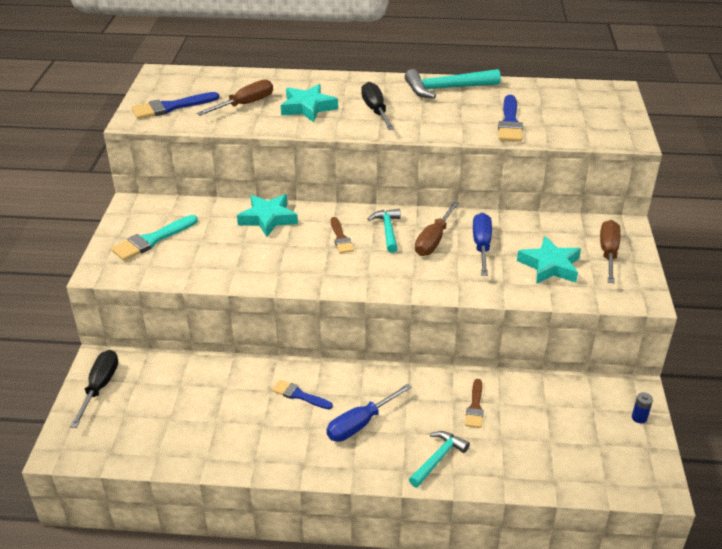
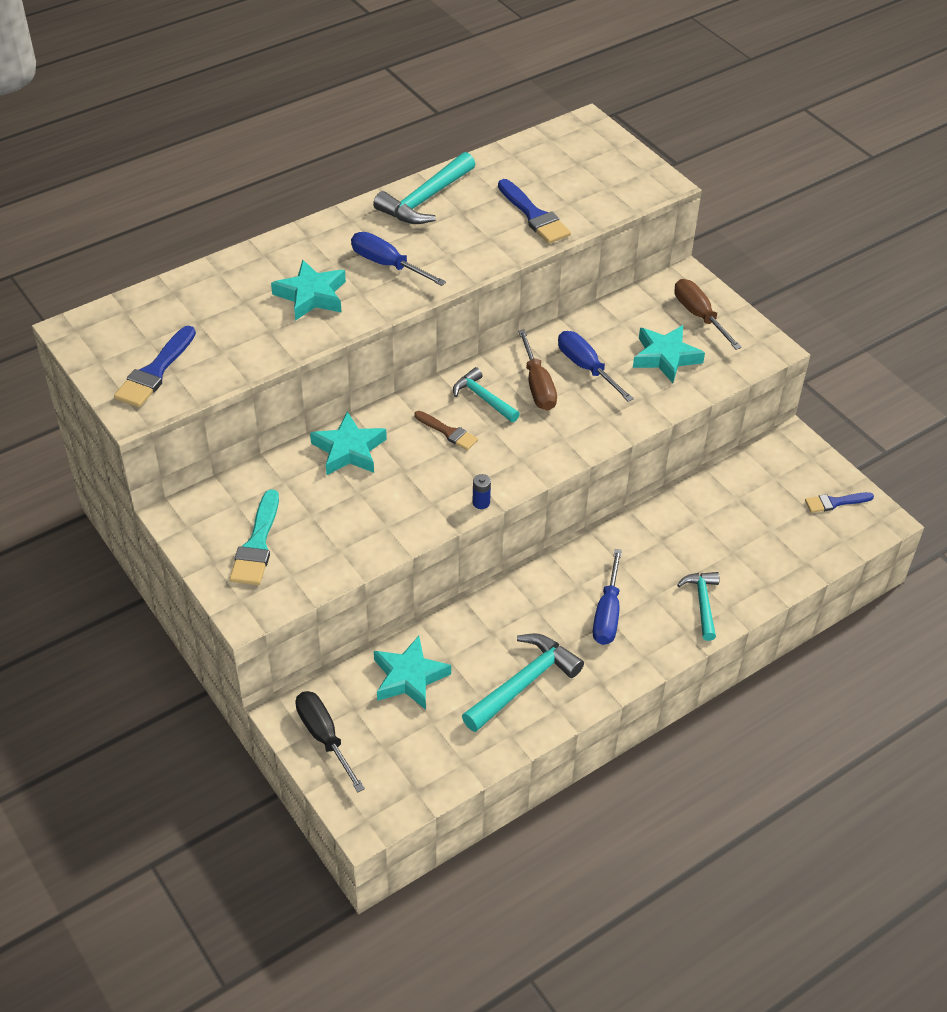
camera: 40 degrees left, 10 degrees up
(188, 384) = (409, 677): none -> turquoise star
(245, 104) = (236, 325): brown screwdriver -> none
(252, 432) = (524, 683): none -> turquoise hammer
(299, 395) = (525, 621): blue brush -> blue brush (835, 502)
(375, 110) = (386, 264): black screwdriver -> blue screwdriver
(475, 407) = (683, 535): brown brush -> none
(639, 418) = (815, 465): blue battery -> blue battery (481, 502)

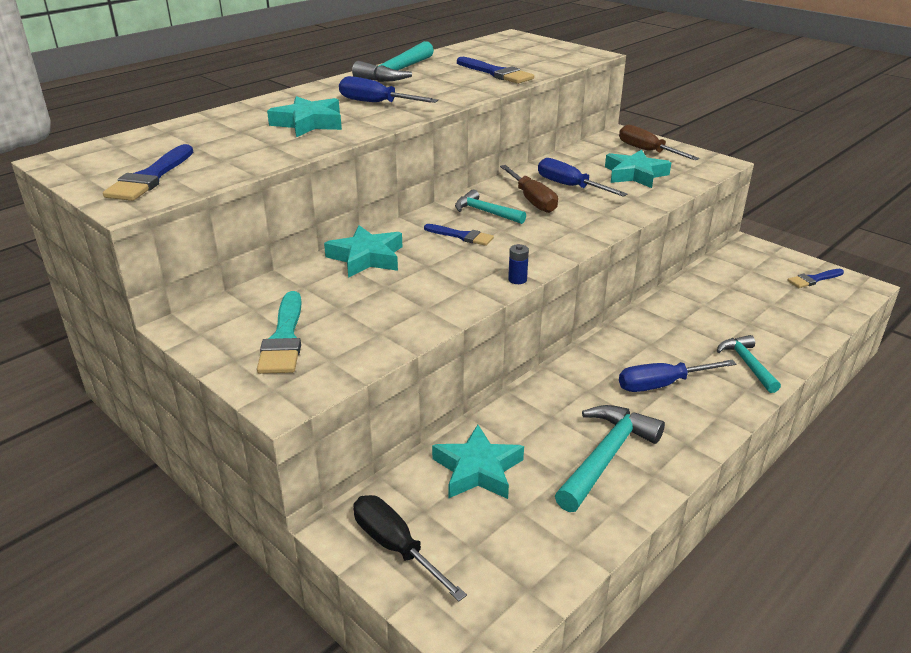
camera: 10 degrees left, 15 degrees down
(448, 432) = (461, 236): brown brush -> blue brush
(607, 614) = (661, 385): blue screwdriver -> blue screwdriver turned 75 degrees clockwise

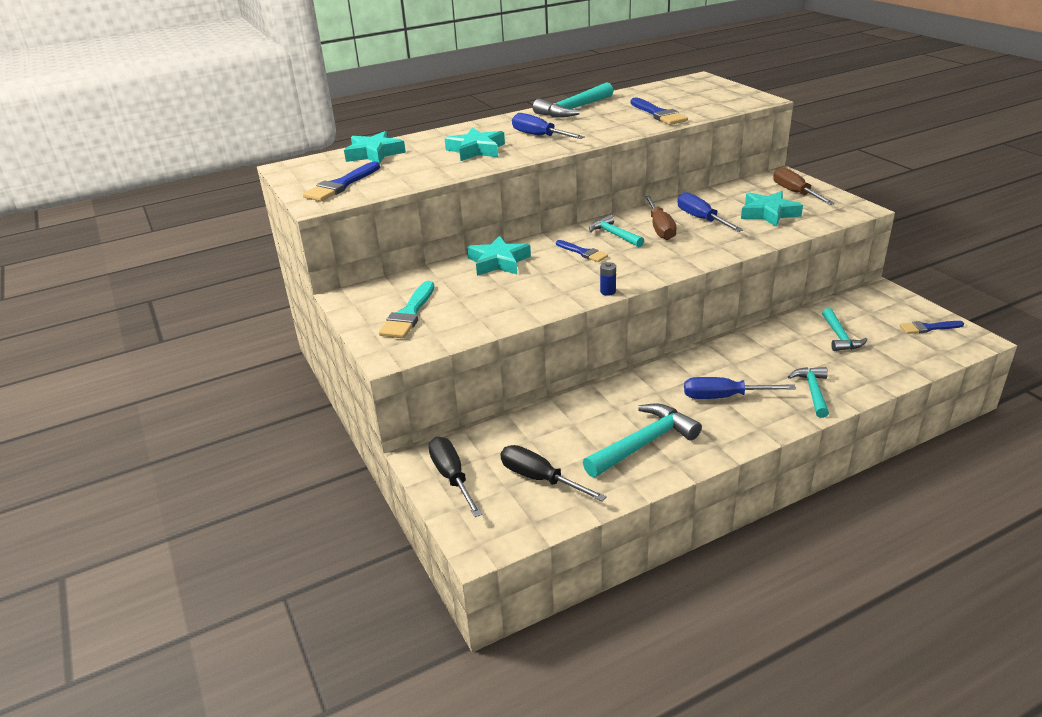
camera: 20 degrees right, 0 degrees up
(477, 469) = (537, 436): turquoise star -> turquoise star (374, 154)
(507, 526) = (539, 478): none -> black screwdriver
(738, 299) = (840, 337): none -> turquoise hammer

